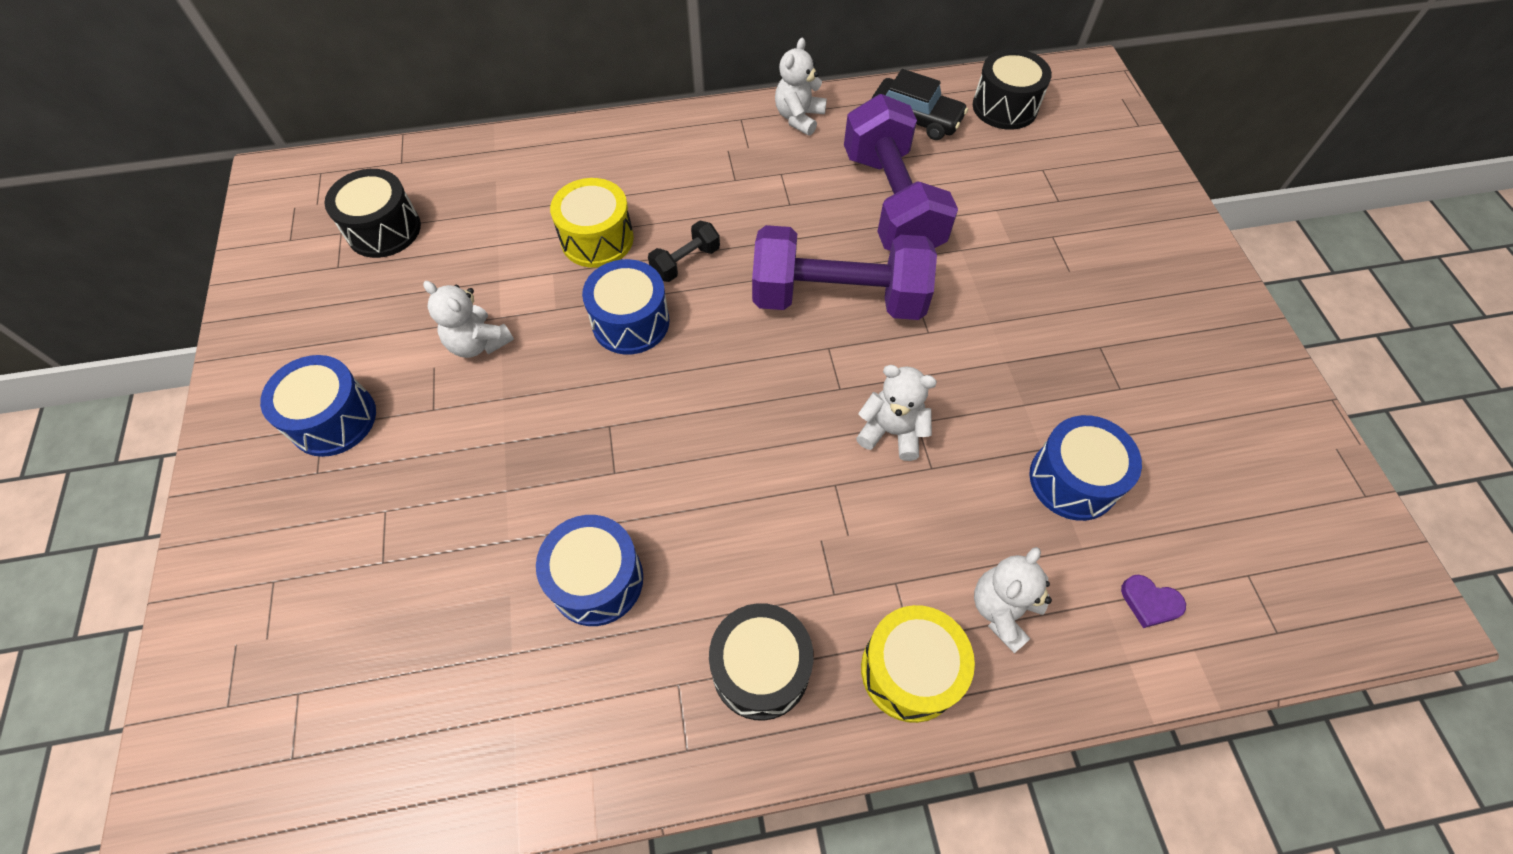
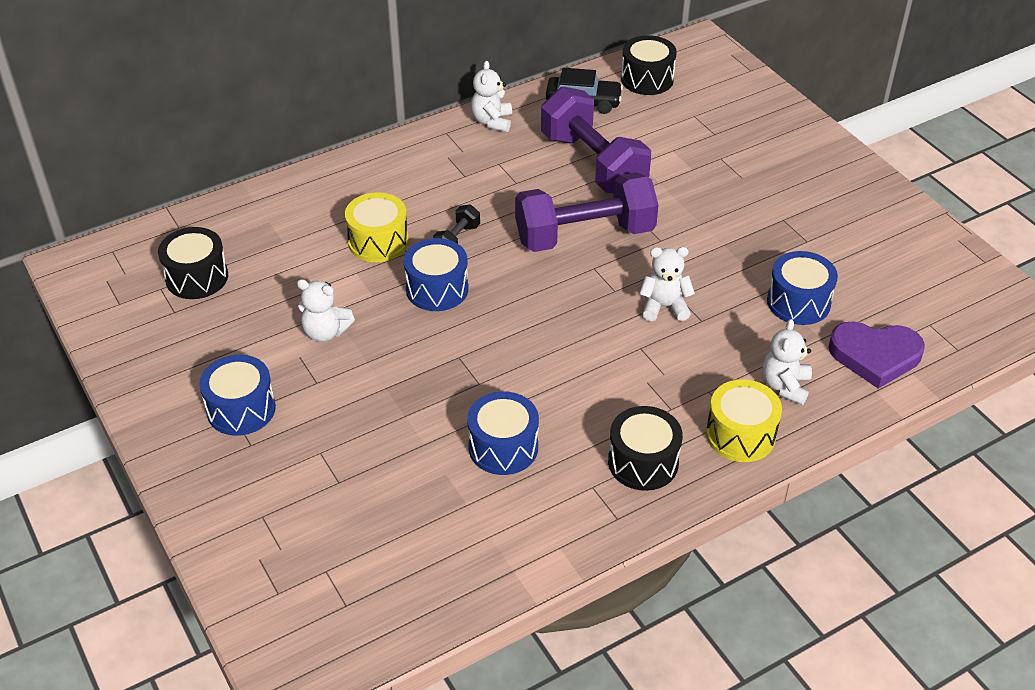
camera: 20 degrees left, 15 degrees down
(1150, 602) = (875, 356): purple heart -> purple heart, size x2.21

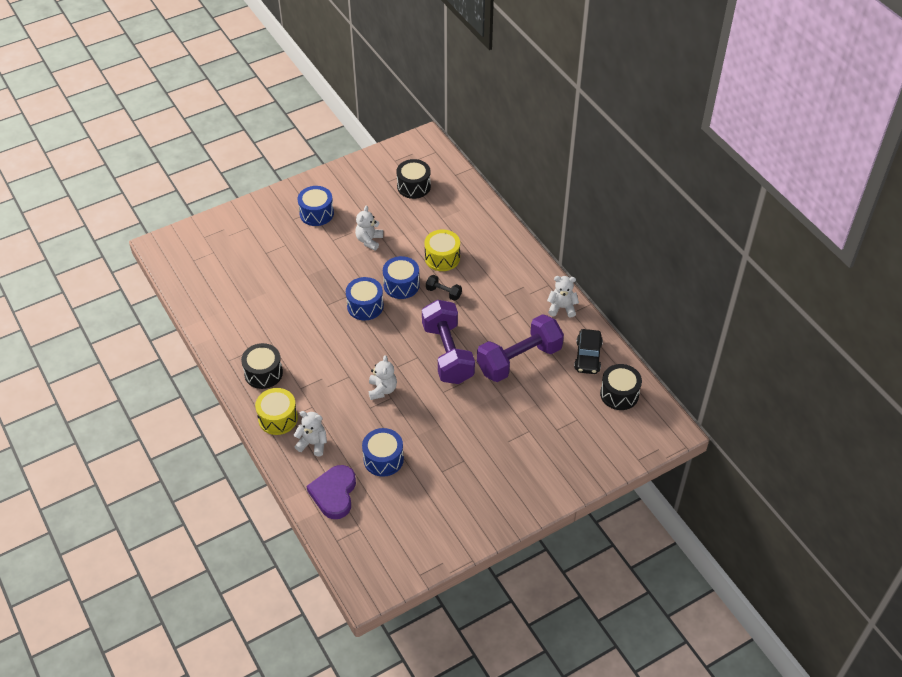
camera: 90 degrees right, 5 degrees up
(503, 447) = (280, 315): blue drum -> blue drum (365, 306)

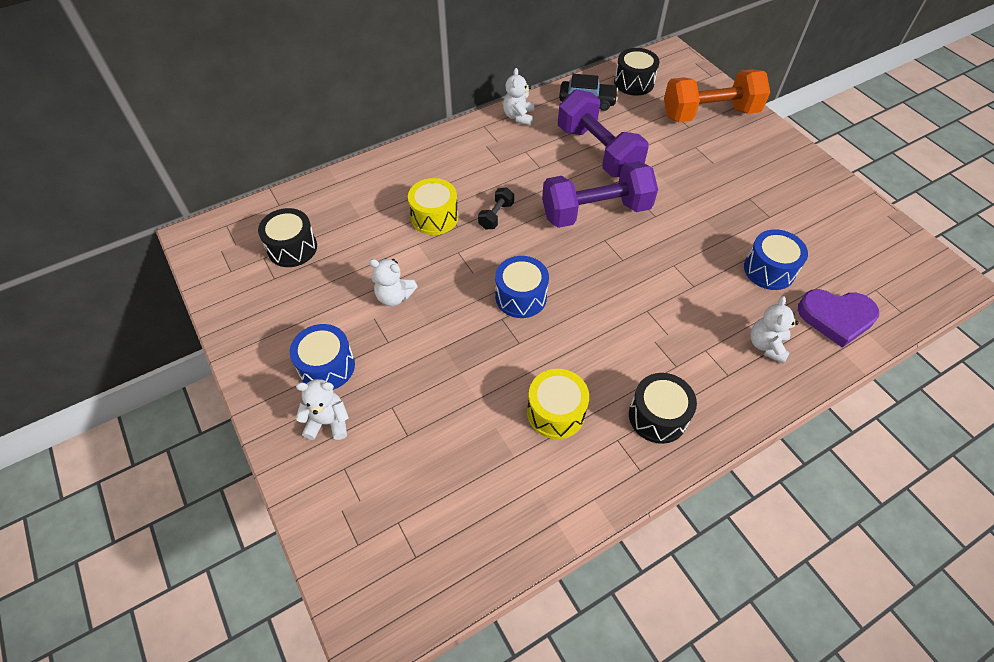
camera: 90 degrees left, 5 degrees up
(278, 418) = (735, 390): yellow drum -> yellow drum (556, 412)
(382, 390) = (663, 274): white teddy bear -> white teddy bear (328, 422)
(401, 285) = (482, 258): blue drum -> none
(576, 449) = (709, 114): none -> orange dumbbell

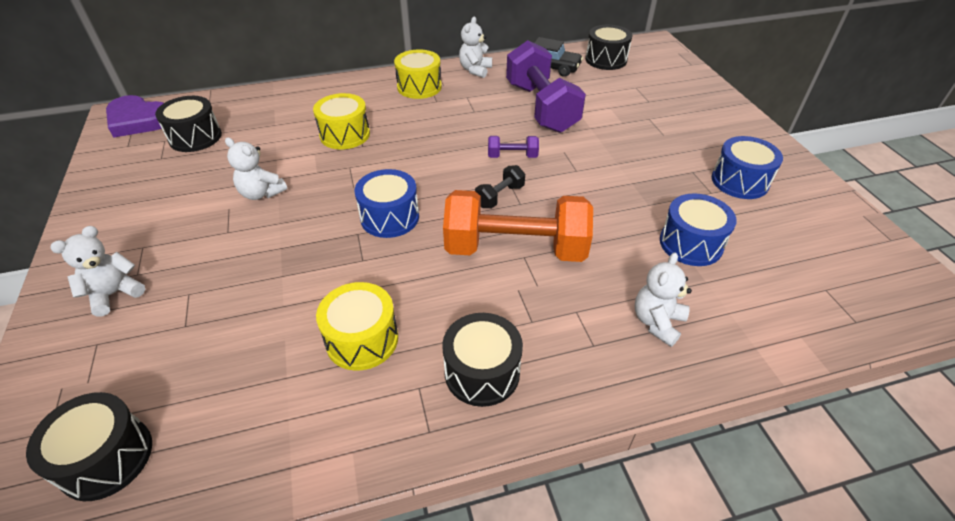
camera: 15 degrees right, 10 degrees down
(327, 366) = (152, 242): blue drum -> blue drum (739, 181)
(328, 422) = (114, 294): white teddy bear -> white teddy bear turned 60 degrees counterclockwise
(417, 551) = (106, 458): none -> black drum
(475, 147) = (419, 87): none -> yellow drum
(496, 216) = (406, 143): black dumbbell -> black dumbbell (500, 196)
(595, 212) = (512, 156): purple dumbbell -> purple dumbbell, size x0.43
(709, 114) = (676, 94): orange dumbbell -> orange dumbbell (515, 249)
(836, 318) = (761, 310): purple heart -> purple heart (138, 120)

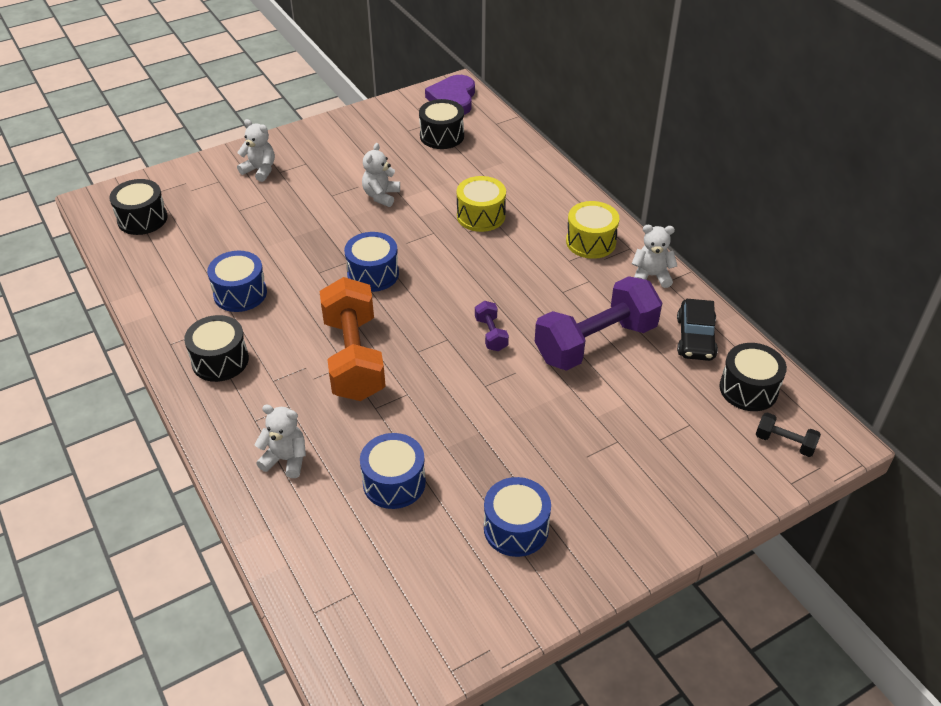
camera: 75 degrees right, 0 degrees up
(362, 339) = (240, 293): yellow drum -> blue drum
(500, 196) = (423, 336): black dumbbell -> black dumbbell (784, 443)

